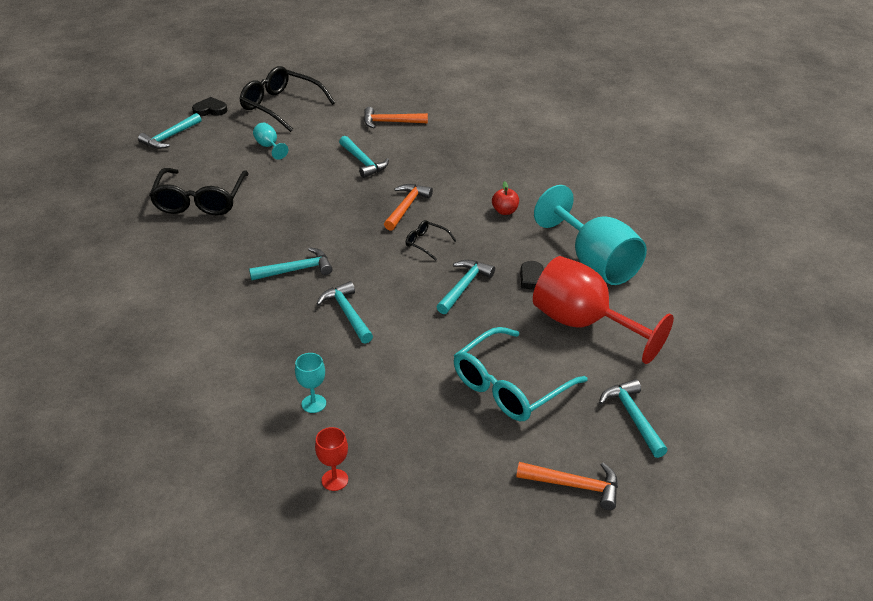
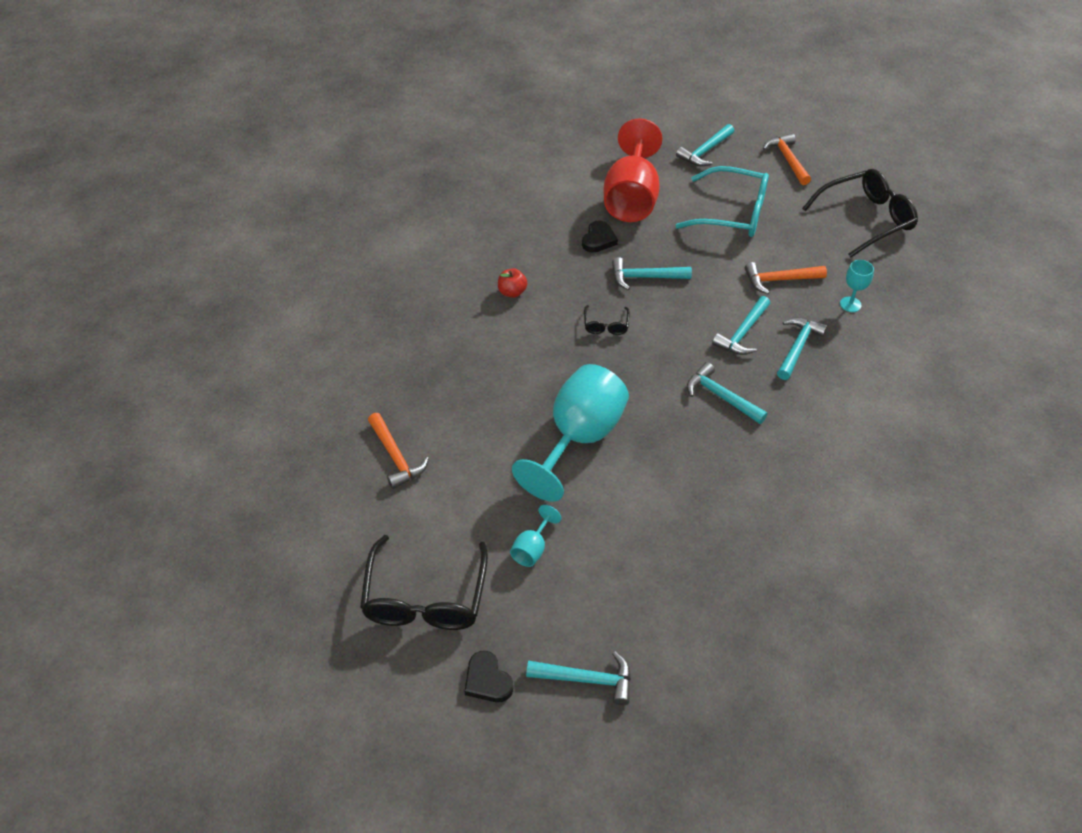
camera: 120 degrees left, 10 degrees up
(200, 200) = (685, 546): black glasses -> black glasses (866, 219)
(335, 480) = (897, 262): red goblet -> none
(363, 162) = (502, 439): turquoise hammer -> turquoise hammer (797, 347)
(406, 207) = (559, 364): orange hammer -> orange hammer (779, 280)
(594, 262) = (546, 214): turquoise goblet -> turquoise goblet (578, 438)

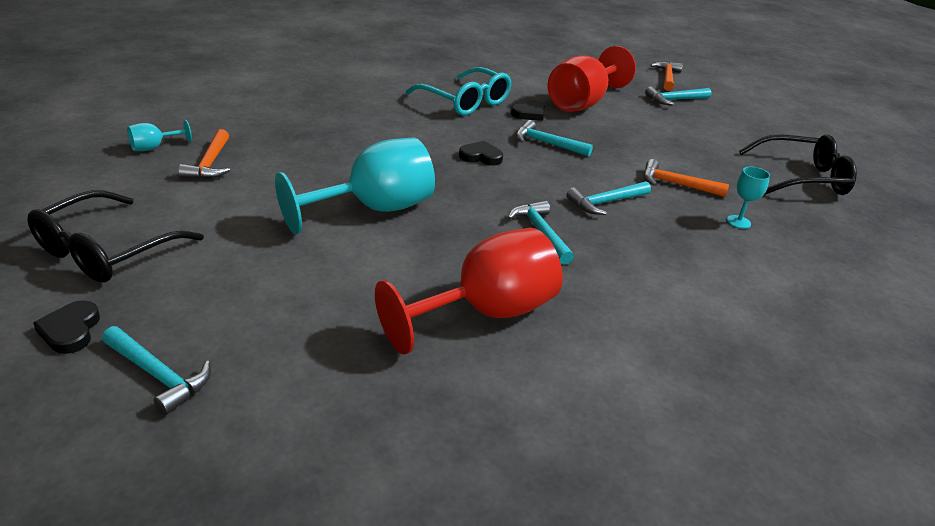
camera: 25 degrees right, 15 degrees down
(512, 292) = (423, 116): red apple -> none
(532, 549) = (240, 259): turquoise goblet -> turquoise goblet (154, 147)
(606, 325) = (481, 156): black glasses -> black heart
(732, 213) = (667, 136): turquoise glasses -> turquoise glasses (465, 101)
(745, 503) = (485, 313): none -> red goblet
(787, 160) = (750, 125): orange hammer -> orange hammer (667, 77)
(797, 347) = (654, 229): turquoise hammer -> none

